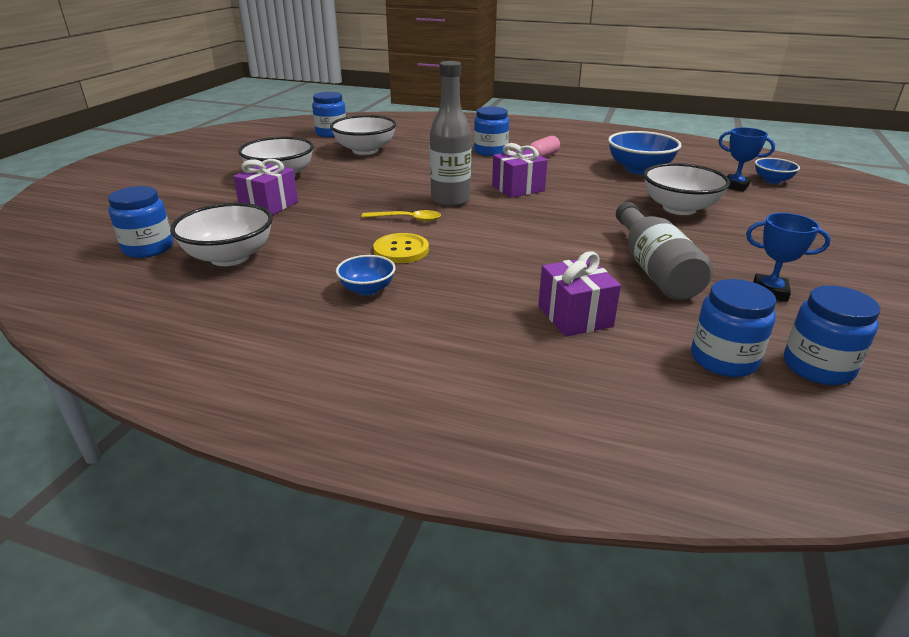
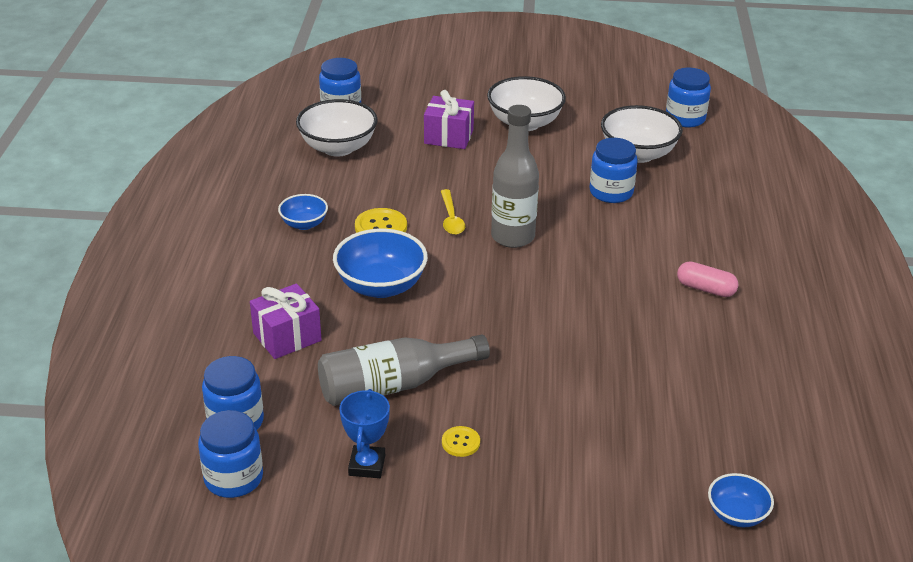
camera: 75 degrees right, 5 degrees up
(490, 151) = (697, 244): blue jar -> blue jar (611, 192)
(518, 188) = (573, 279): purple gift -> none
(639, 169) = (705, 377): blue bowl -> blue bowl (381, 286)
(679, 208) = (572, 410): white bowl -> none
(726, 250) = (460, 442): none -> yellow button
(735, 186) = (688, 470): blue trophy -> none

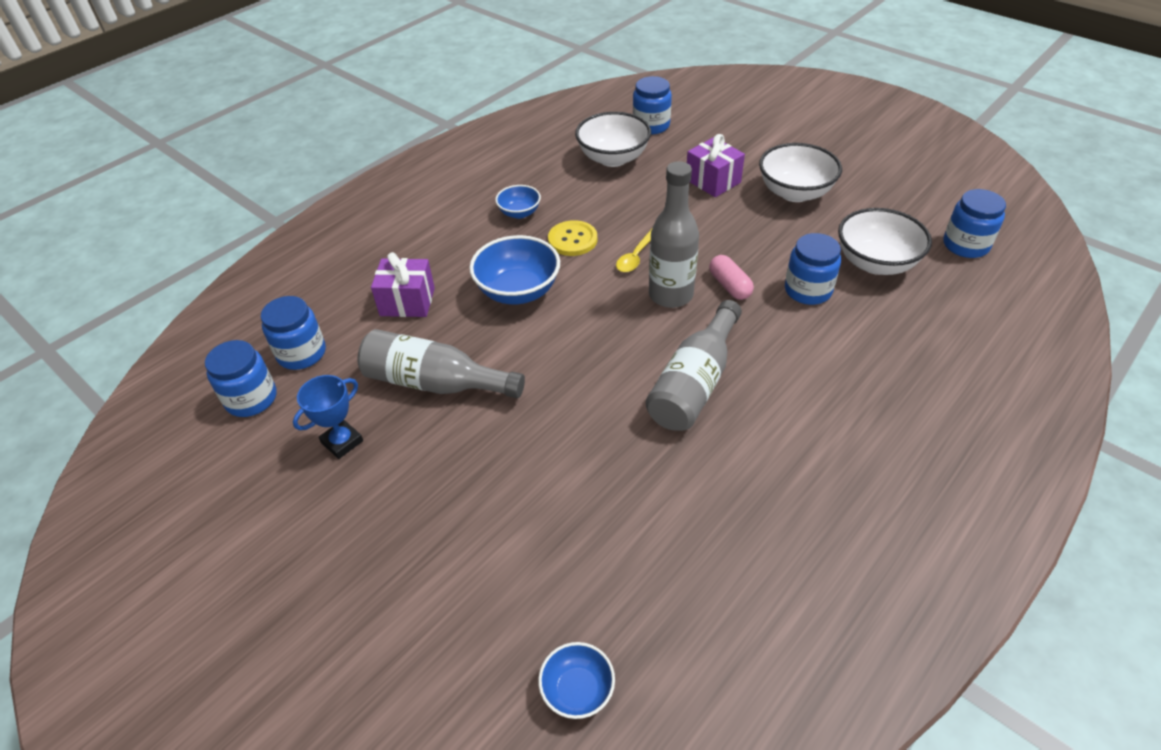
camera: 40 degrees right, 10 degrees up
(460, 442) = (427, 463): yellow button -> none
(600, 291) = (694, 383): none -> grey bottle
(705, 289) = (800, 432): pink capsule -> pink capsule (729, 286)

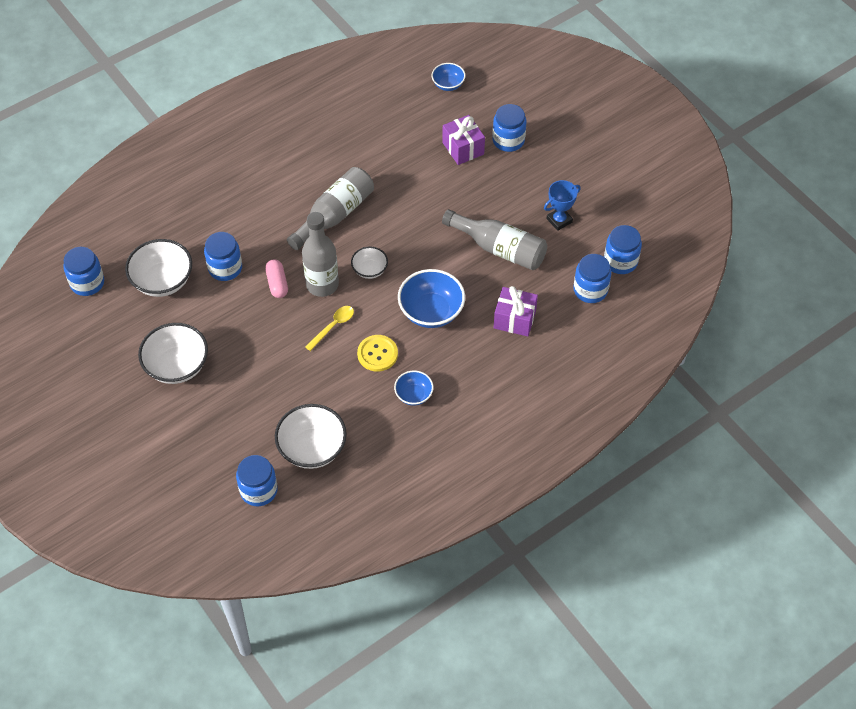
camera: 170 degrees left, 10 degrees up
(435, 575) = (508, 140): none -> blue jar
(614, 322) = (370, 270): none -> white bowl
(713, 181) = (237, 396): purple gift -> purple gift (463, 148)

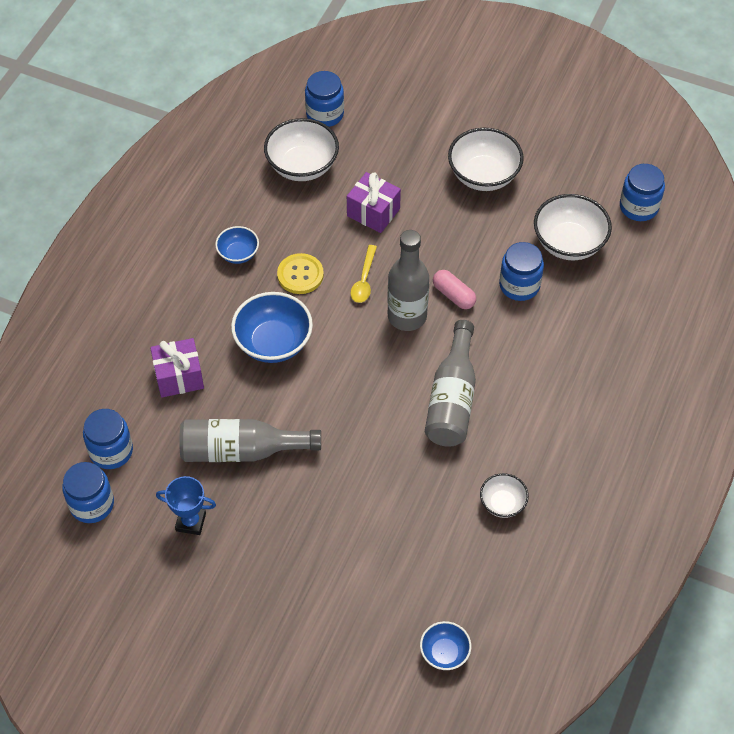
camera: 150 degrees right, 0 degrees up
(370, 270) = (369, 356): white bowl -> white bowl (502, 503)
(463, 148) = (364, 563): purple gift -> purple gift (373, 212)
(508, 140) = (315, 605): blue jar -> none
(559, 220) = (191, 522): blue trophy -> blue trophy turned 75 degrees clockwise

